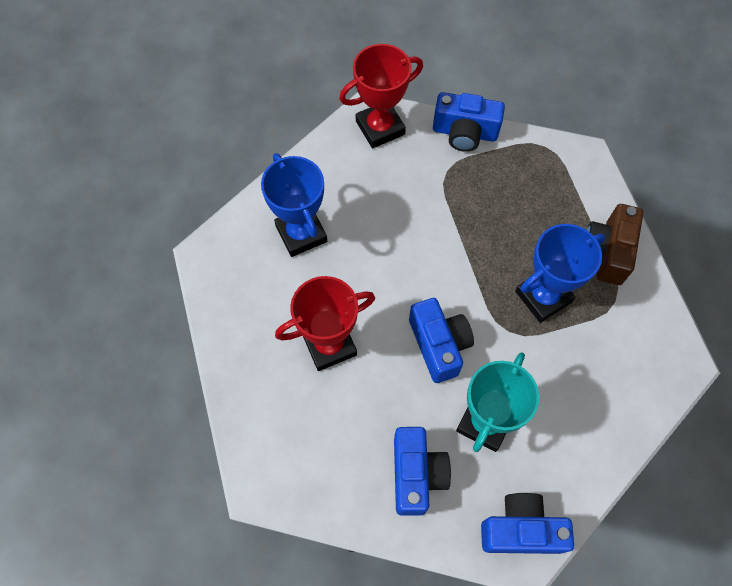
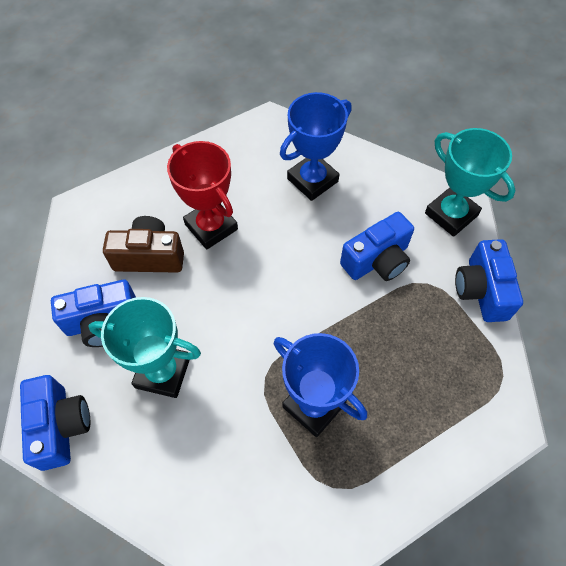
camera: 75 degrees right, 5 degrees down
(380, 128) = (451, 214): red trophy -> turquoise trophy
(439, 345) = (233, 315): blue camera -> blue camera (377, 260)
(607, 252) = (392, 468): brown camera -> brown camera (149, 256)

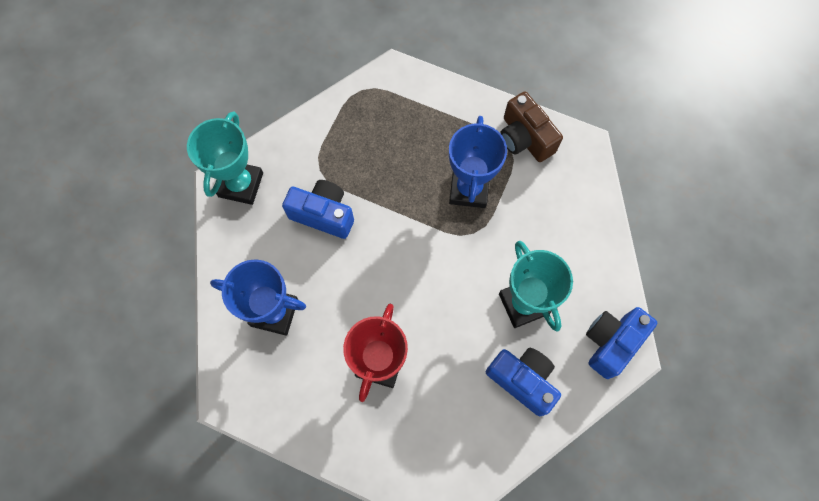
camera: 125 degrees left, 10 degrees up
(149, 256) = (443, 392): brown camera -> brown camera (525, 138)
(481, 290) = (301, 131): blue camera -> none

